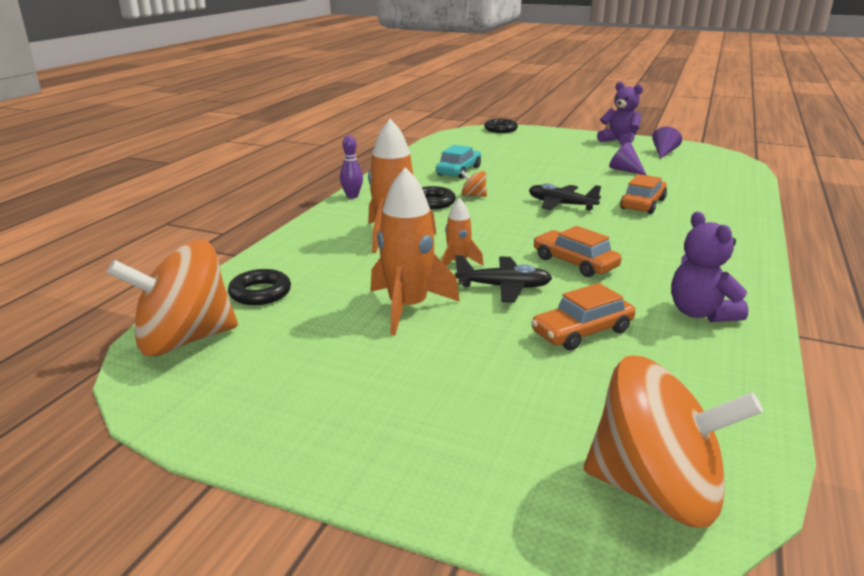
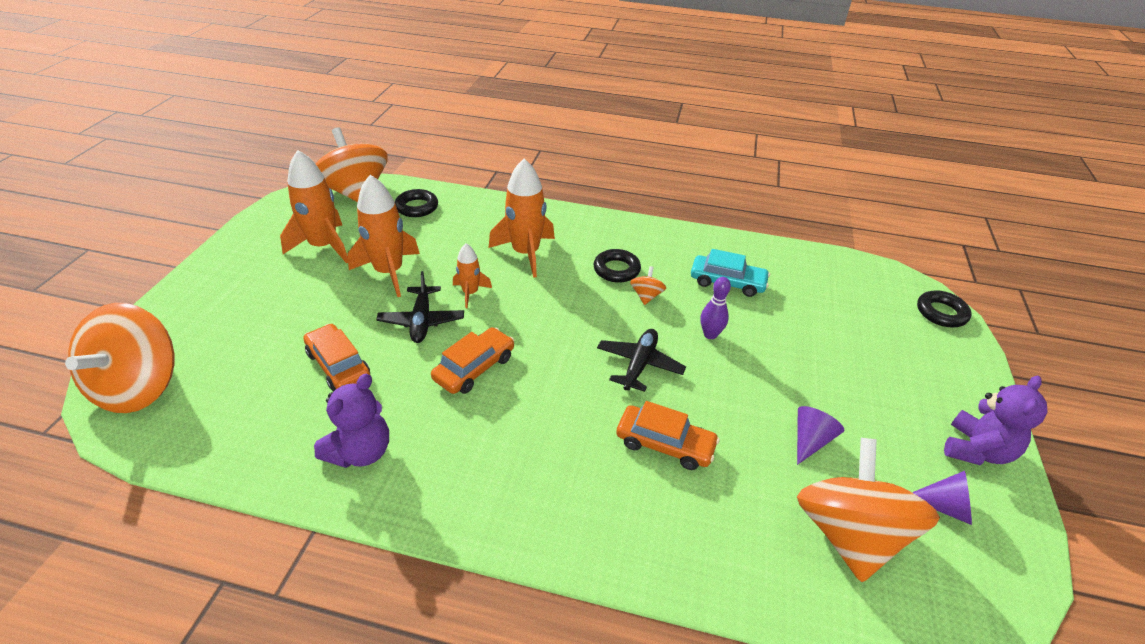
camera: 80 degrees right, 15 degrees up
(328, 358) = (324, 246): none -> orange rocket
(352, 196) = (619, 221): purple bowling pin -> purple bowling pin (710, 334)
(694, 172) = (848, 534): none -> orange spinning top
(700, 313) = (361, 452): purple teddy bear -> purple teddy bear turned 150 degrees clockwise

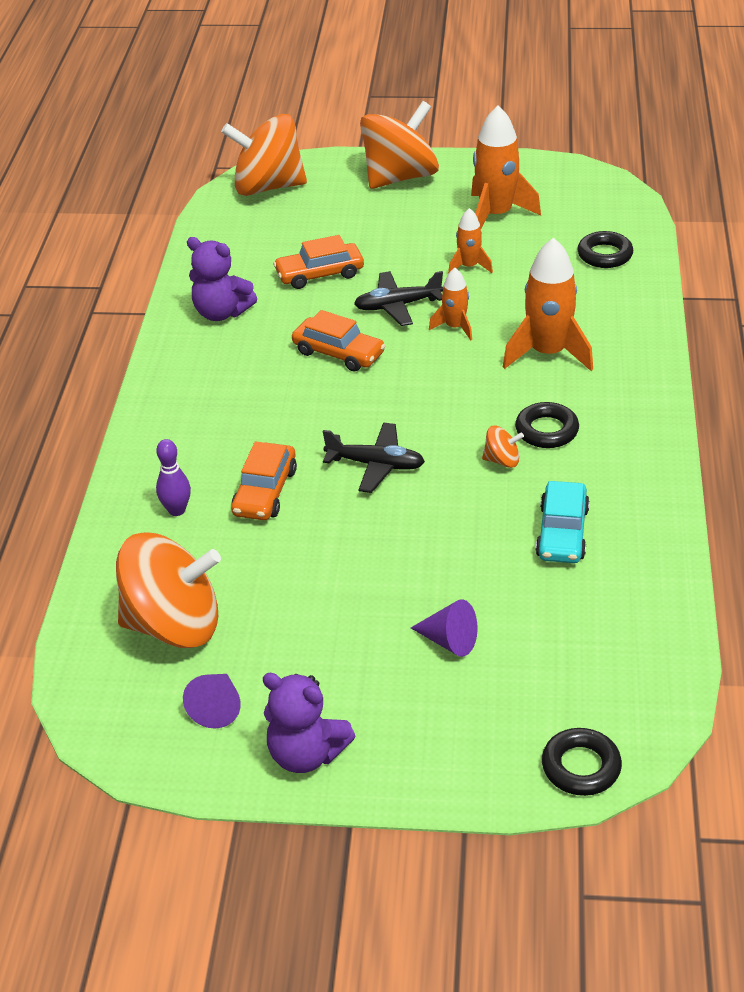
camera: 85 degrees right, 0 degrees up
(338, 365) = (319, 274): orange car -> orange car turned 150 degrees counterclockwise
(356, 193) = (611, 206): orange spinning top -> orange spinning top (400, 177)
(389, 272) = (469, 267): orange rocket -> orange rocket, size x0.54
(710, 334) = (446, 519): purple bowling pin -> purple bowling pin (177, 510)
(810, 440) = (292, 603): purple cone -> purple cone (449, 641)

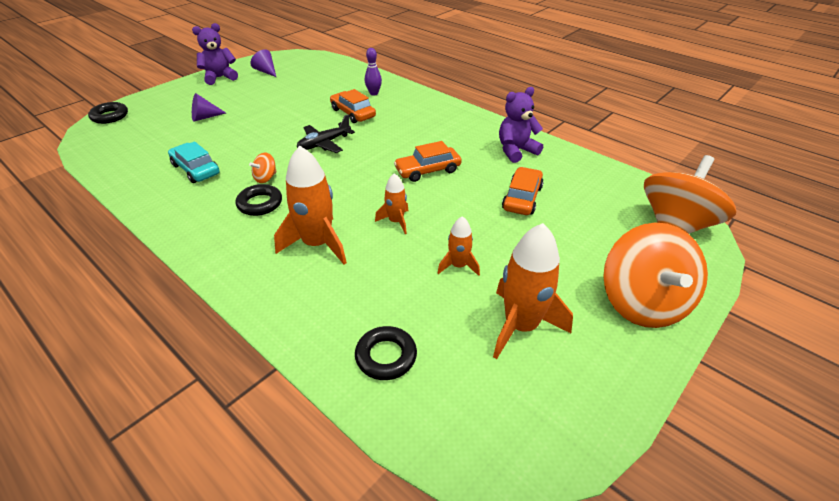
camera: 125 degrees right, 0 degrees up
(174, 625) = (314, 76): orange spinning top -> none
(397, 306) = (448, 211): black plane -> none

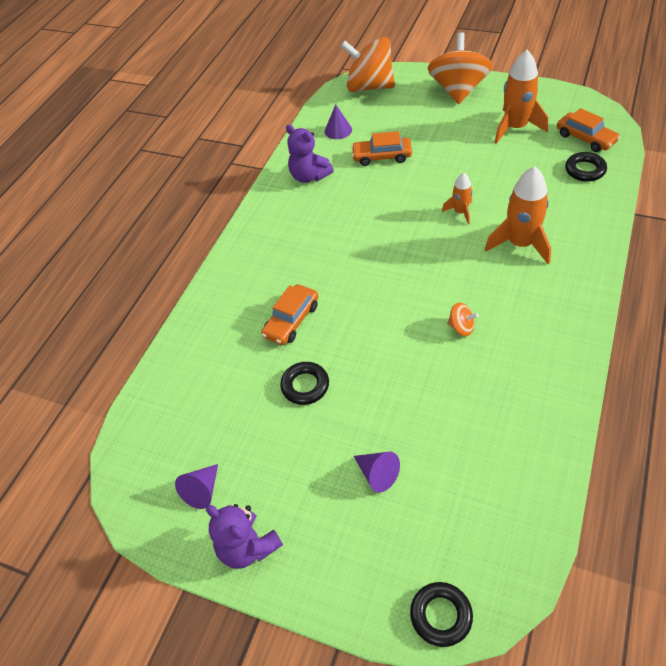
camera: 105 degrees left, 10 degrees up
(196, 169) = (487, 398): turquoise car -> none
(260, 204) = (501, 308): black ring -> black ring (305, 386)
(324, 144) = (372, 313): black plane -> none
(374, 93) = (230, 323): purple bowling pin -> none
(428, 170) = (375, 219): orange car -> orange car (585, 138)
(458, 266) = (484, 165): orange rocket -> none
(586, 182) = (338, 130): none -> purple cone
(642, 303) = (458, 90): orange spinning top -> orange spinning top turned 60 degrees counterclockwise

